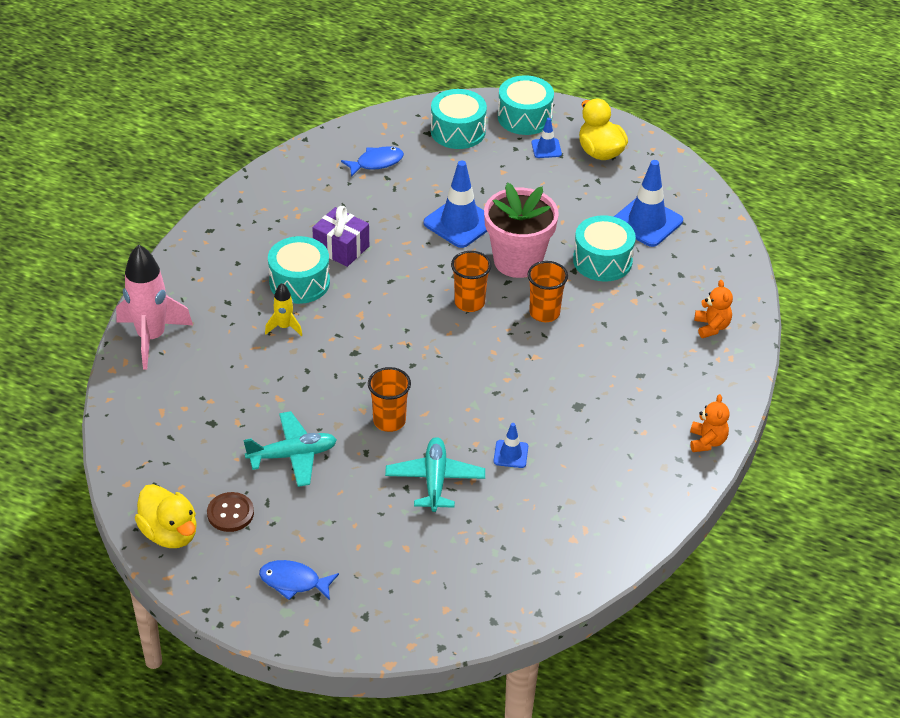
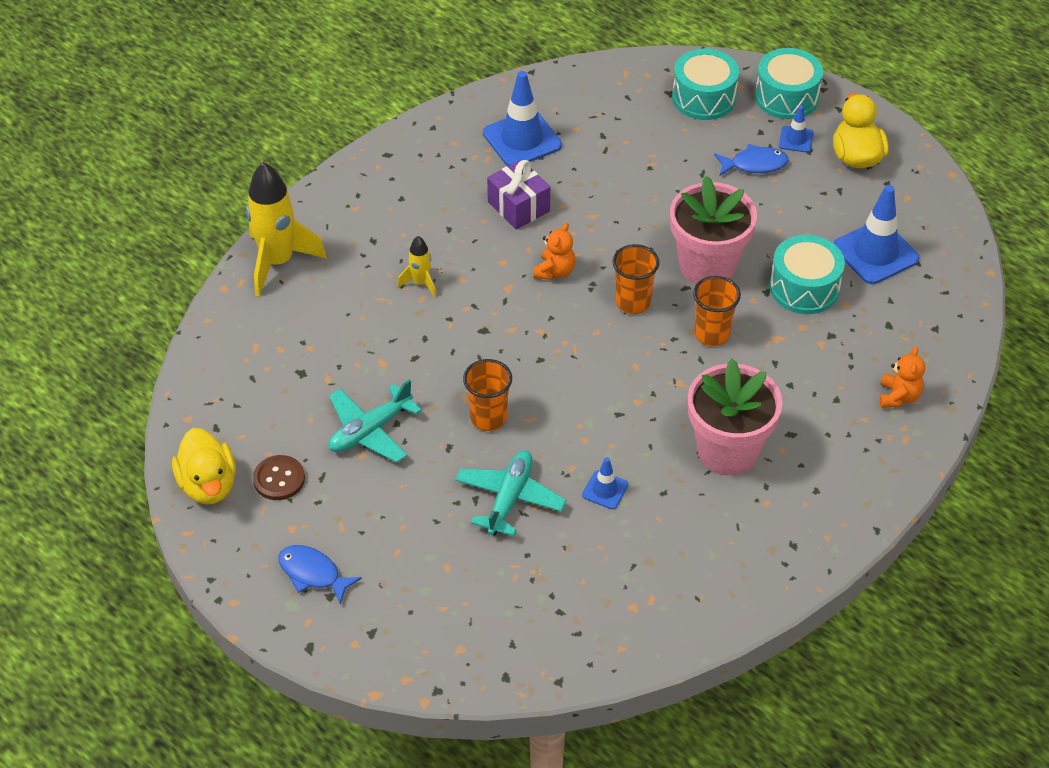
camera: 20 degrees right, 5 degrees up
(151, 338) = (278, 262): pink rocket -> yellow rocket
(293, 455) = (370, 431): turquoise plane -> turquoise plane turned 135 degrees clockwise
(299, 282) = (458, 235): turquoise drum -> none
(376, 163) = (597, 116): blue fish -> blue fish (754, 164)
(459, 223) = (661, 206): blue traffic cone -> blue traffic cone (522, 139)
(596, 400) = (727, 451): none -> pink flower pot
(707, 441) = (834, 532): orange teddy bear -> orange teddy bear (555, 271)

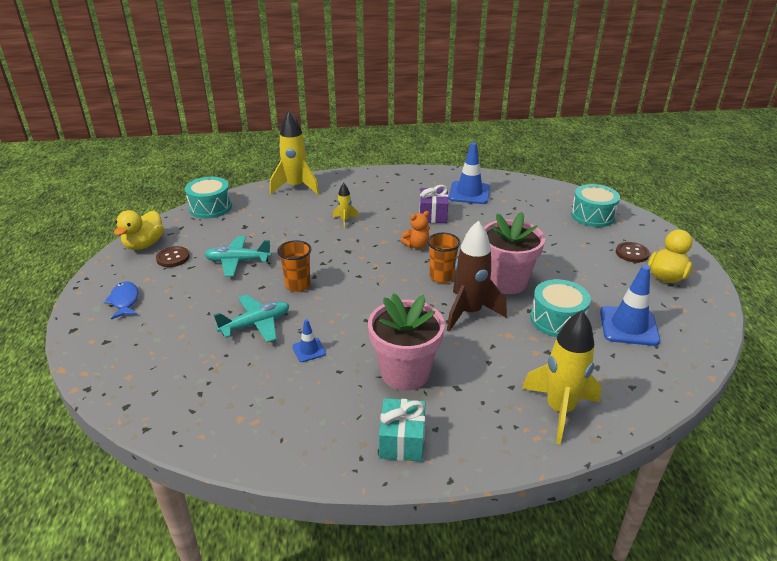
camera: 40 degrees right, 15 degrees down
(712, 334) = (469, 312): orange cup -> brown rocket
(754, 164) = (591, 253): blue fish -> none
(786, 97) = (646, 234): turquoise drum -> turquoise drum (210, 207)
(796, 139) = (632, 253): blue traffic cone -> brown button
(801, 522) = (402, 441): none -> turquoise gift
(898, 396) = (559, 410): orange teddy bear -> yellow rocket

